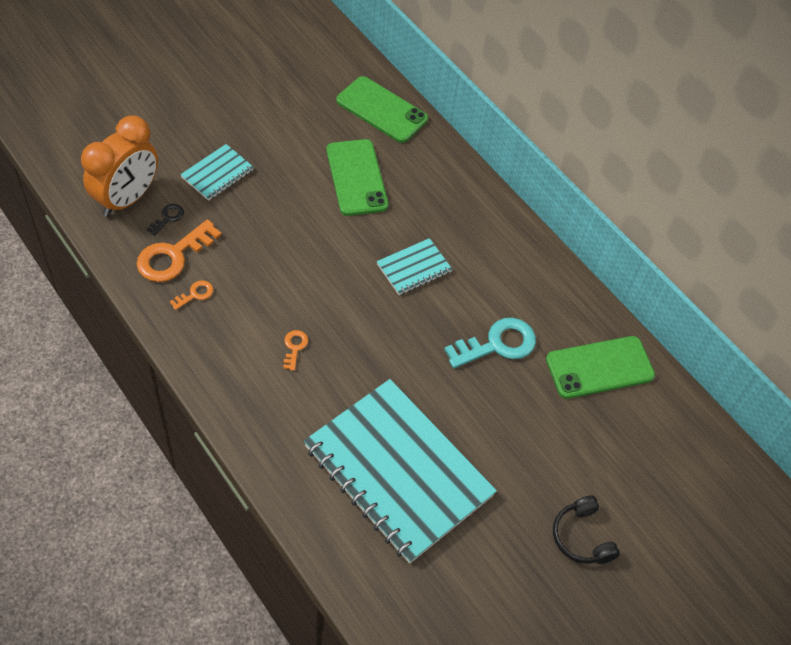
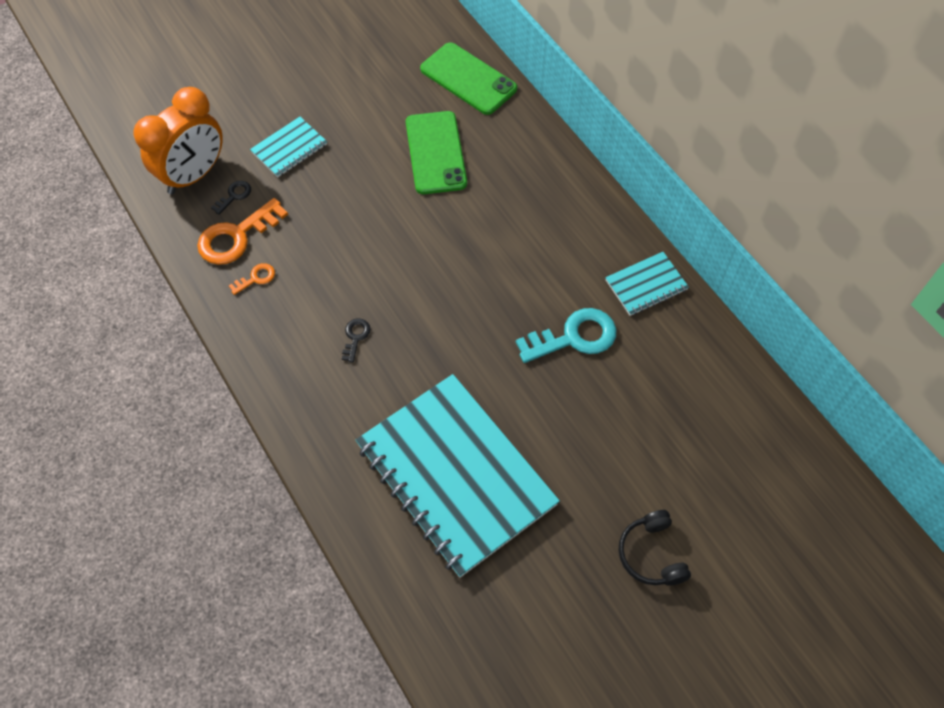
camera: 10 degrees right, 5 degrees up
(294, 347) = (355, 337): orange key -> black key
(414, 268) = (489, 252): turquoise notebook -> turquoise notebook (646, 285)
(599, 368) = (685, 365): green phone -> none

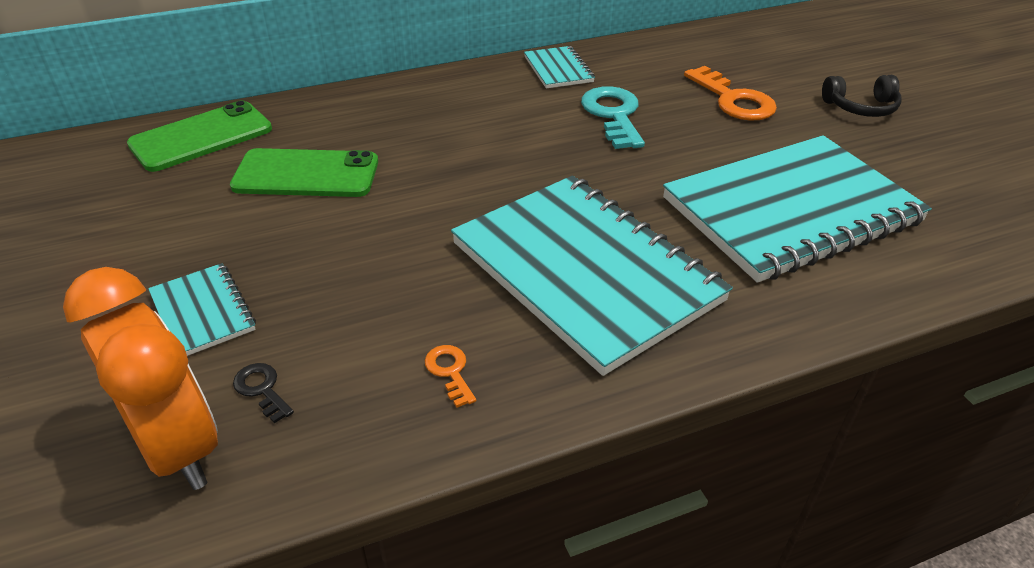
camera: 80 degrees left, 20 degrees down
(236, 237) = (354, 392): orange key -> orange key (733, 100)
(355, 337) = (585, 272): black key -> turquoise notebook

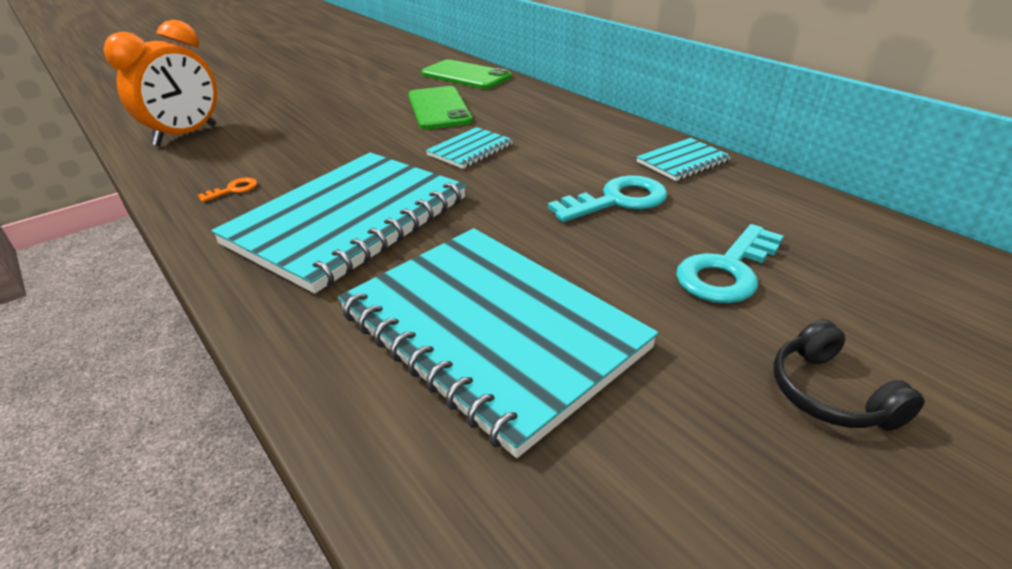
camera: 75 degrees right, 5 degrees down
(202, 312) = (291, 116): turquoise notebook -> turquoise notebook (470, 150)
(262, 389) = (225, 143): black key -> none
(733, 100) = (727, 271): orange key -> turquoise key

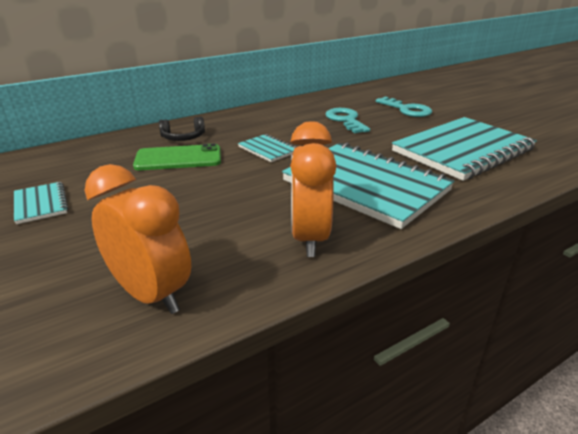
camera: 85 degrees left, 5 degrees down
(233, 190) = (309, 238): orange key -> orange clock
(466, 75) = (104, 147): green phone -> none
(682, 162) = (305, 104): turquoise notebook -> turquoise notebook (40, 204)
(829, 394) = (474, 108): black headphones -> black headphones (183, 137)

